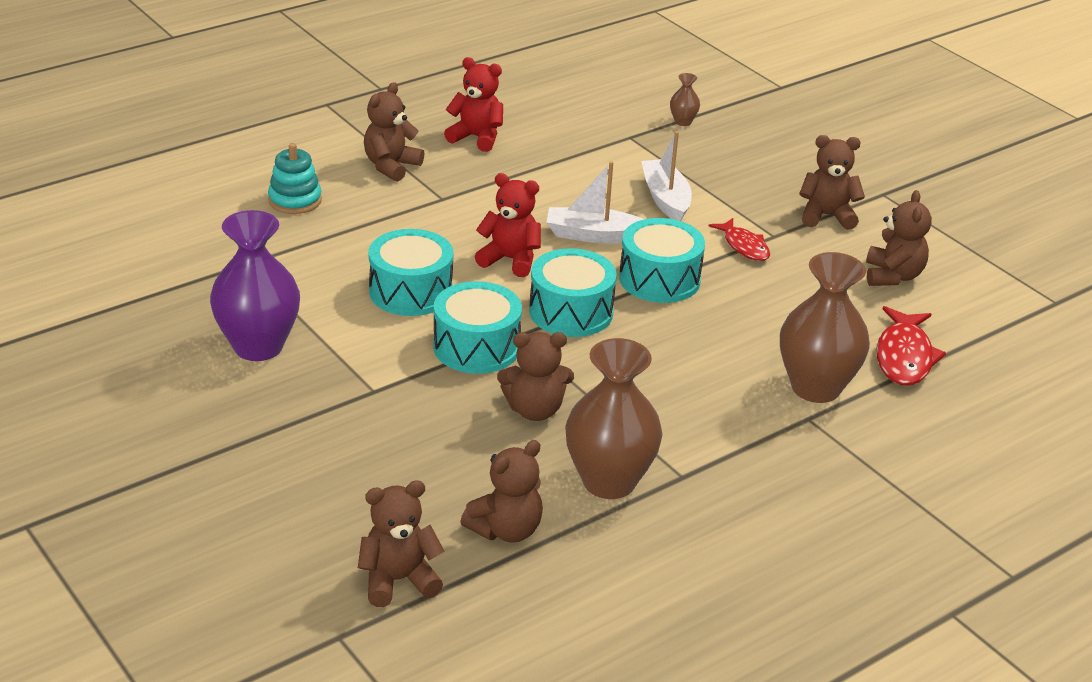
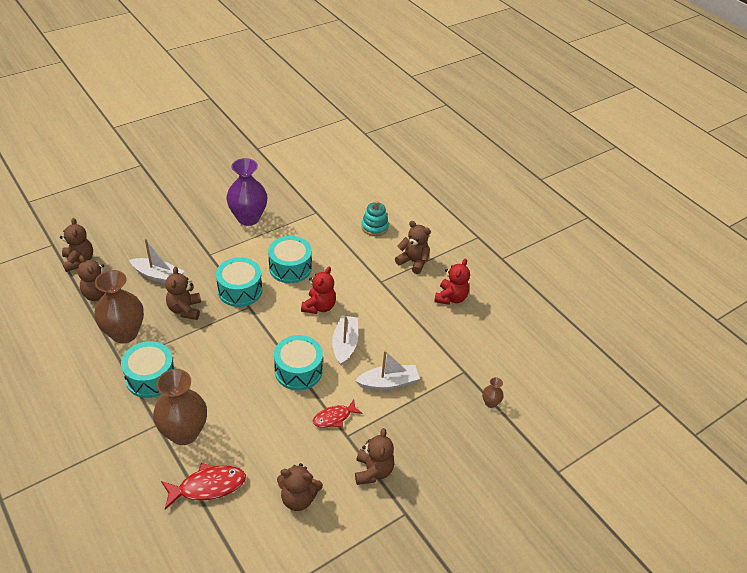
camera: 90 degrees right, 10 degrees up
(442, 454) = (158, 276): none -> white boat
(571, 312) = (268, 329): turquoise drum -> turquoise drum (151, 377)
(904, 357) = (208, 486): red fish -> red fish turned 150 degrees clockwise

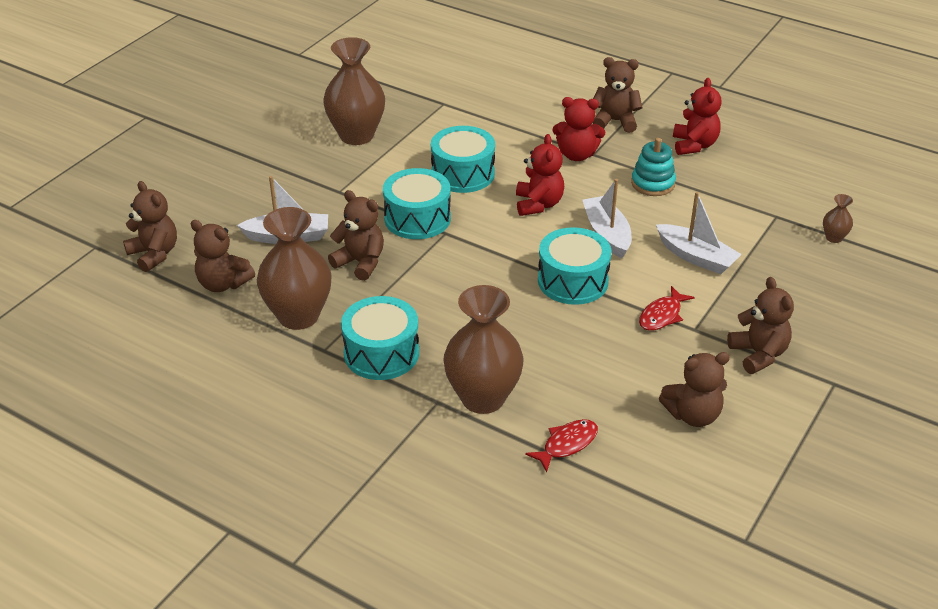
camera: 20 degrees left, 5 degrees down
(185, 309) = (360, 262): brown teddy bear -> brown teddy bear turned 150 degrees clockwise
(208, 486) = (567, 444): red fish -> red fish, size x0.66
(248, 218) = (356, 135): purple vase -> brown vase
(370, 278) = (577, 155): none -> red teddy bear
(374, 227) = (534, 98): turquoise stacking toy -> turquoise stacking toy (653, 183)
(388, 383) = (696, 257): white boat -> white boat turned 75 degrees clockwise

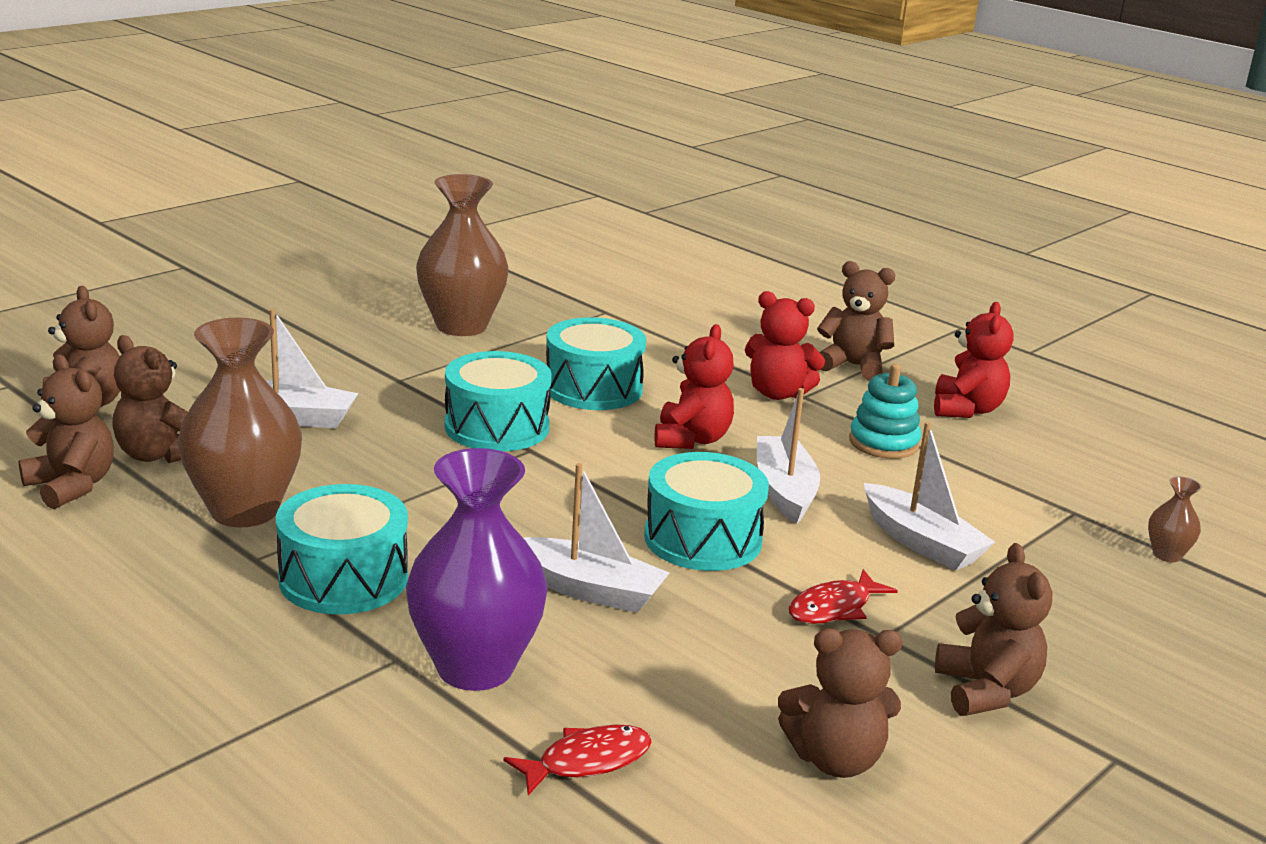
camera: 10 degrees right, 15 degrees down
(360, 262) = (380, 463): brown teddy bear -> brown teddy bear (72, 486)
(483, 398) = (475, 667): brown vase -> purple vase
(522, 331) = (588, 589): none -> white boat

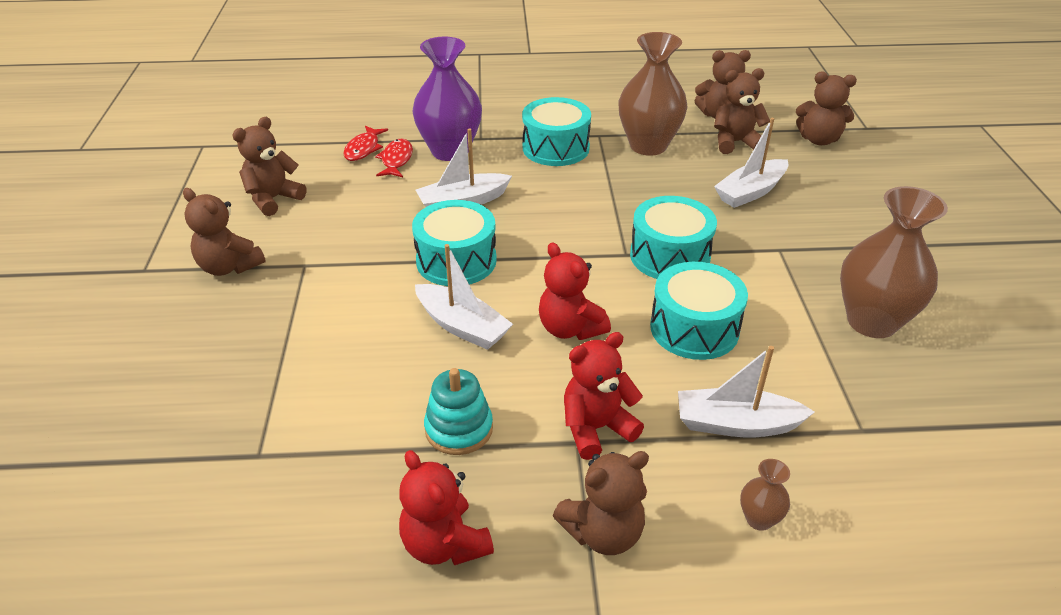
camera: 135 degrees right, 15 degrees up
(834, 608) = (344, 264): red fish -> red fish (396, 160)
(921, 542) = (341, 343): white boat -> white boat (736, 424)
(1167, 555) = (164, 454): brown vase -> brown vase (759, 519)

